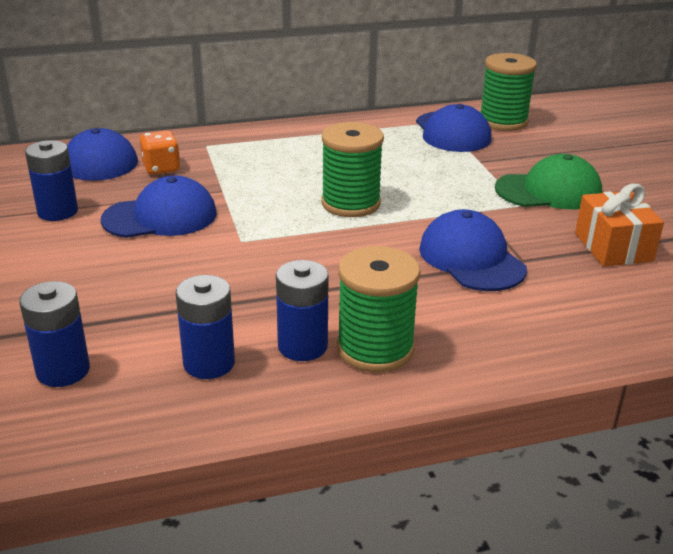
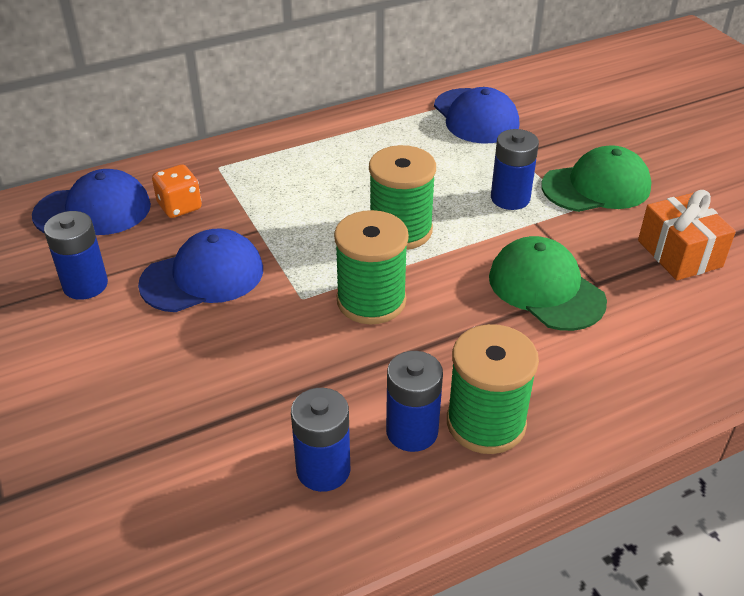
camera: 10 degrees left, 10 degrees up
(63, 371) = (172, 505): blue battery -> blue battery (510, 198)
(471, 258) = (546, 288): blue cap -> green cap
(503, 121) = (523, 95): green spool -> green spool (371, 301)

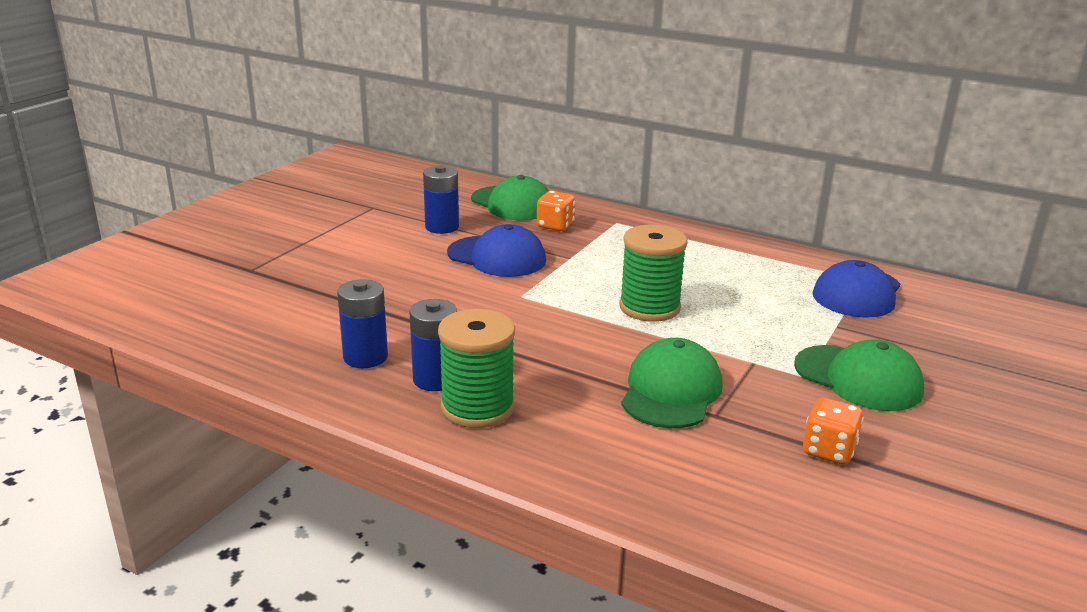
camera: 55 degrees right, 15 degrees down
(93, 210) = (512, 204): blue cap -> green cap
(371, 301) = (552, 321): green spool -> none
(510, 198) = (767, 341): blue battery -> none
(679, 253) = (828, 450): orange gift -> orange dice

